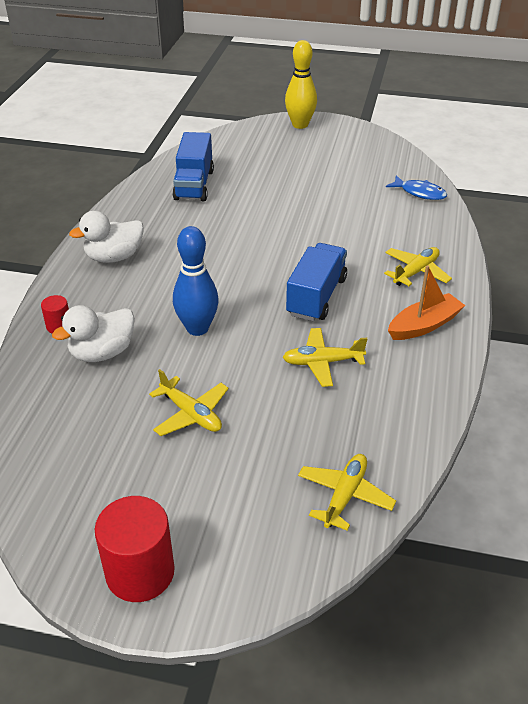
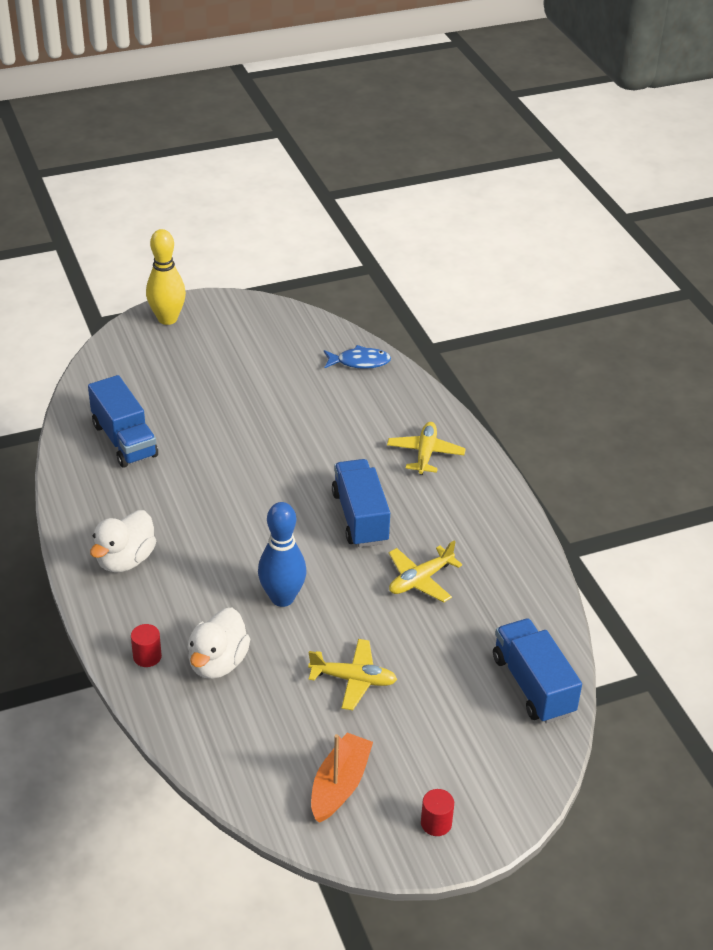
camera: 35 degrees left, 0 degrees up
(140, 572) = (436, 823): red cylinder -> red cylinder, size x0.50
(345, 496) = (533, 685): yellow plane -> blue truck
(424, 325) = (474, 505): orange boat -> orange boat (340, 785)

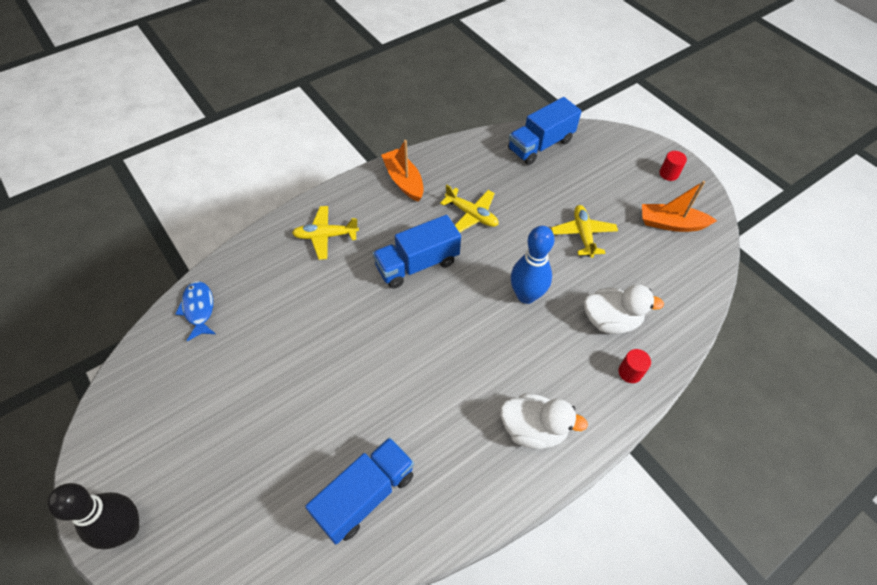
camera: 105 degrees left, 15 degrees up
(167, 319) = (126, 529): yellow bowling pin -> black bowling pin
(496, 530) = (403, 180): none -> orange boat

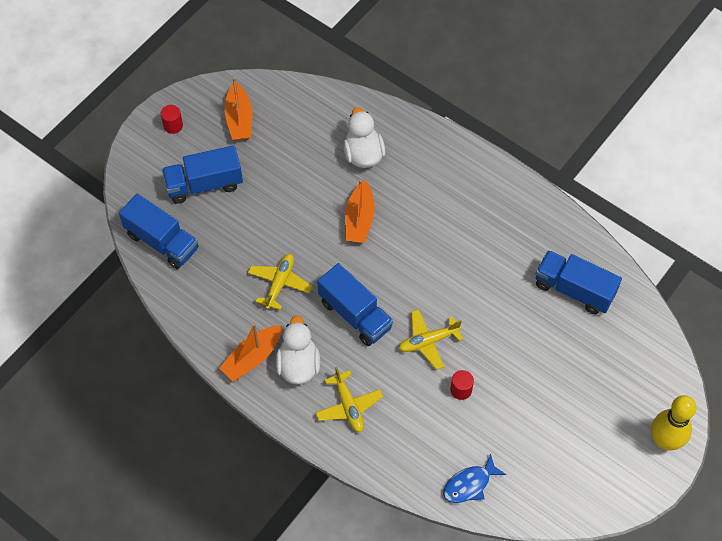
camera: 105 degrees left, 5 degrees up
(126, 529) = (664, 441): black bowling pin -> yellow bowling pin
(526, 295) = (359, 220): blue bowling pin -> orange boat
(533, 429) = (480, 193): white duck -> white duck (298, 365)
(583, 234) = (275, 186): yellow plane -> yellow plane (428, 341)
(596, 183) = (204, 184): none -> blue truck
(630, 372) = (407, 136): red cylinder -> red cylinder (461, 390)

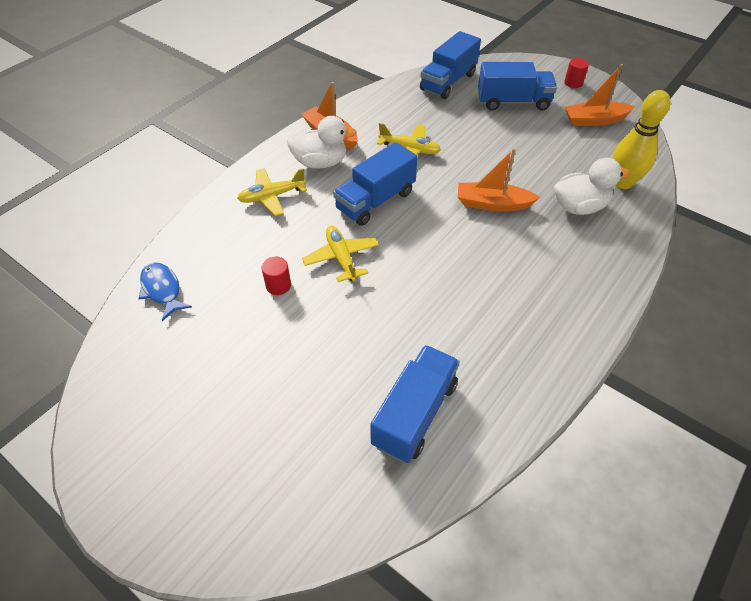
camera: 90 degrees right, 10 degrees down
(204, 184) = (513, 102): blue truck -> blue truck turned 105 degrees clockwise
(664, 441) = (165, 520): yellow bowling pin -> yellow bowling pin (622, 182)

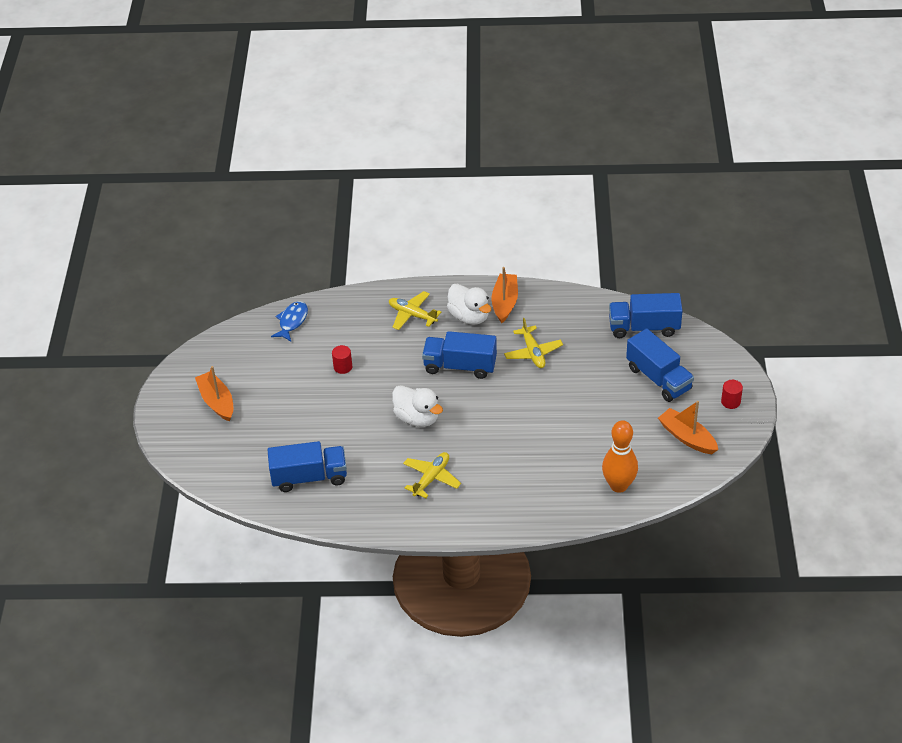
camera: 55 degrees right, 5 degrees down
(341, 258) = (392, 381): yellow plane -> yellow plane (431, 478)
(492, 204) = (518, 426): orange boat -> orange boat (217, 401)
(579, 207) = (563, 473): white duck -> white duck (417, 418)
(622, 182) = (618, 485): yellow bowling pin -> orange bowling pin

